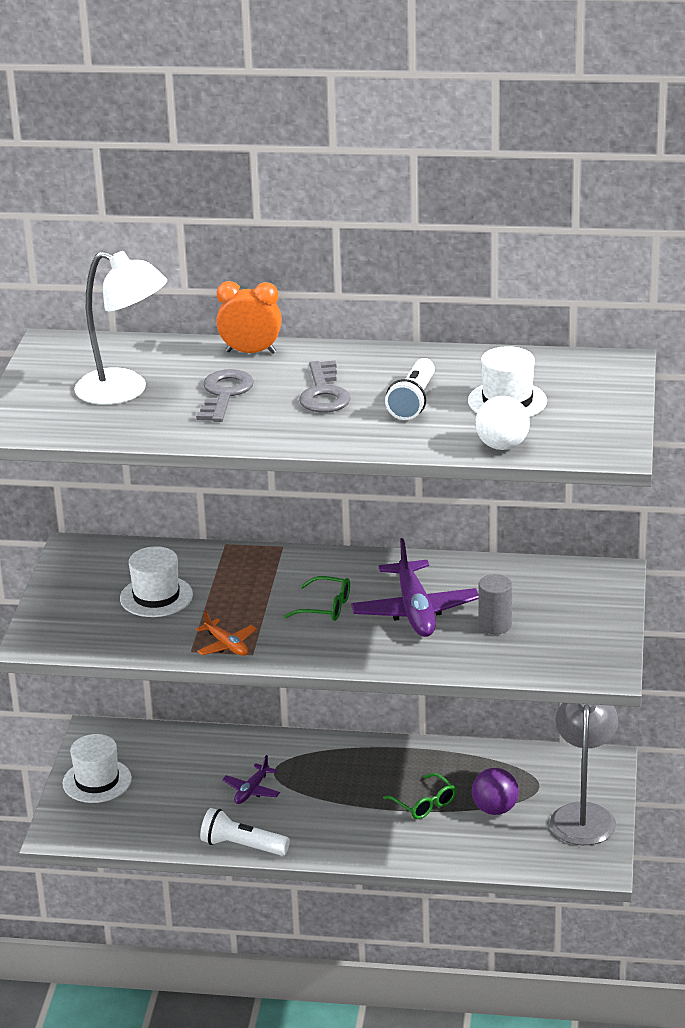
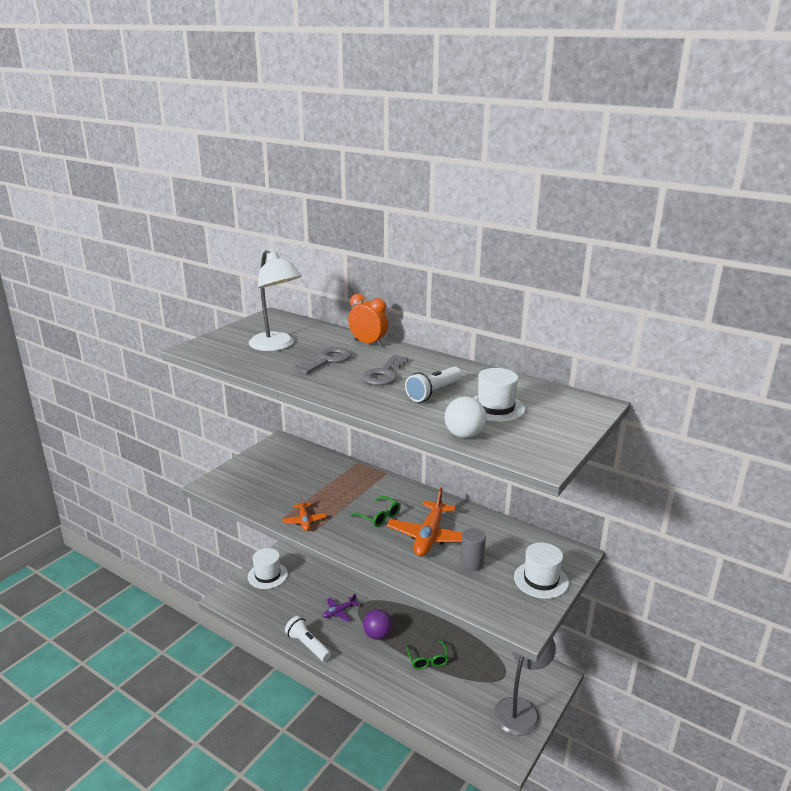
camera: 25 degrees right, 5 degrees down
(156, 596) = (295, 480): white hat -> white hat (541, 580)
(415, 611) = (429, 537): purple plane -> orange plane
(495, 809) = (467, 681): purple ball -> purple ball (377, 635)

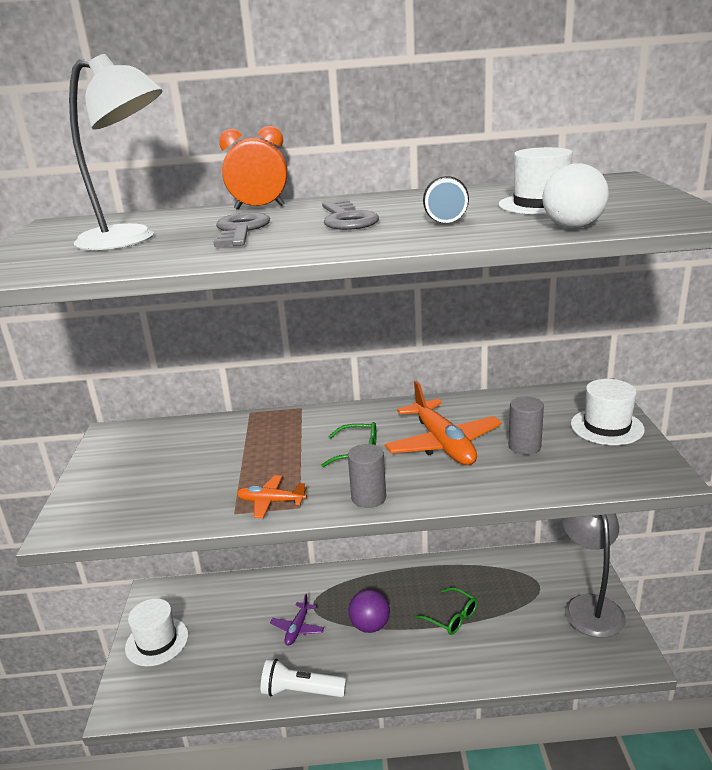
camera: 35 degrees left, 0 degrees up
(304, 521) = (270, 502): orange plane -> orange plane turned 150 degrees clockwise
(350, 545) = (368, 498): none -> grey cylinder

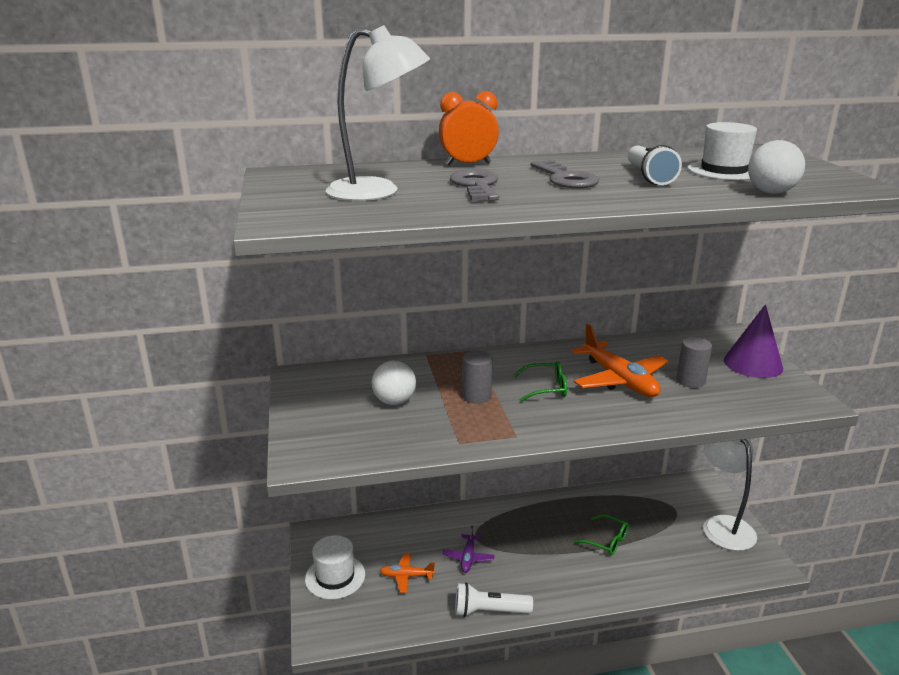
camera: 10 degrees left, 0 degrees up
(191, 464) = (394, 401): none -> white ball
(270, 502) = (488, 432): orange plane -> orange plane (406, 576)
(368, 498) = (575, 426): grey cylinder -> grey cylinder (476, 396)
(370, 626) = (535, 552): purple ball -> none
(589, 606) = (723, 525): grey lamp -> white lamp
(607, 427) = (753, 364): white hat -> purple cone

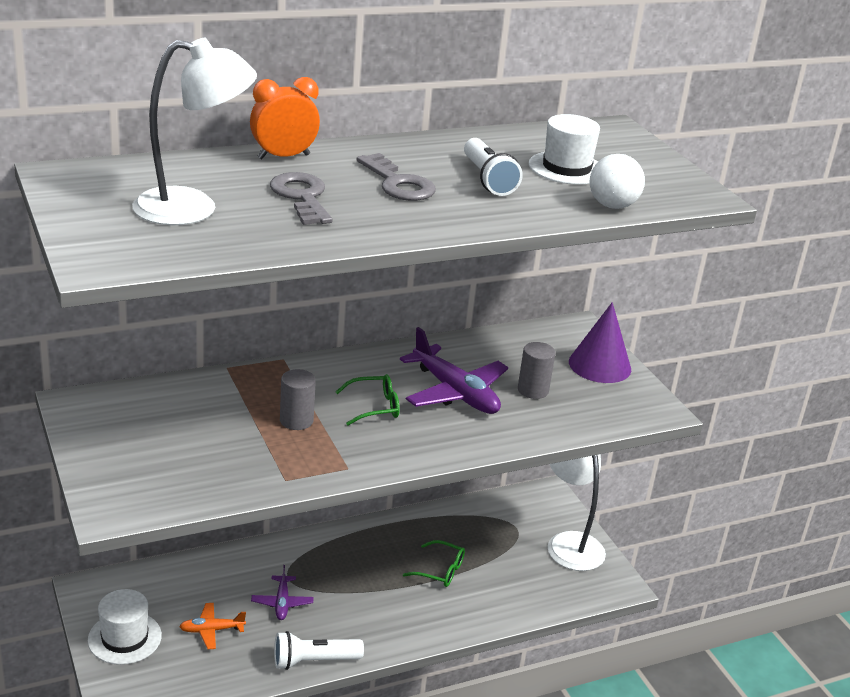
camera: 15 degrees left, 5 degrees up
(394, 401) = (201, 432): white ball -> none
(619, 380) = (455, 393): orange plane -> purple plane

